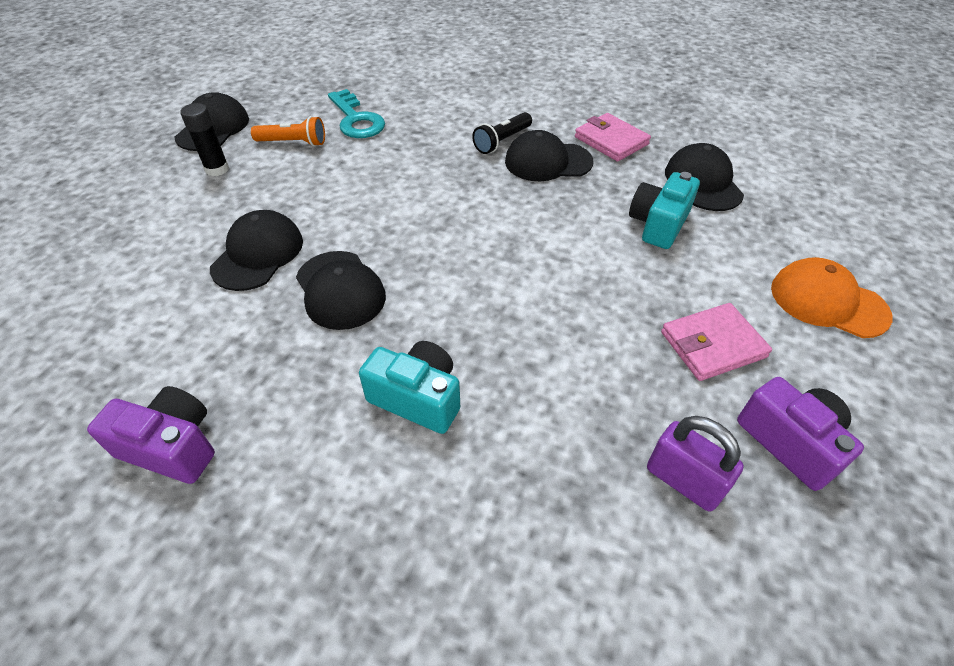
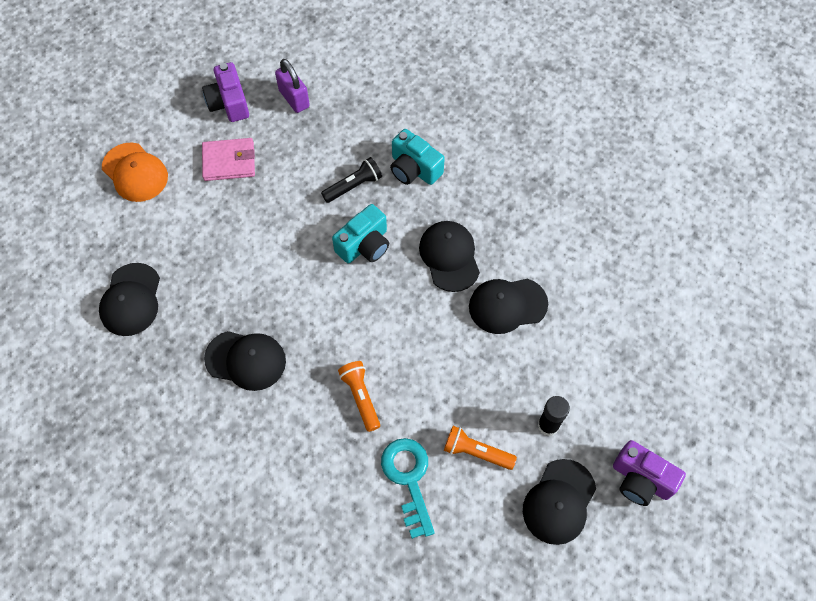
camera: 165 degrees left, 15 degrees up
(171, 447) = (550, 172): purple camera -> purple camera (641, 479)
(258, 254) = (507, 305): black cap -> black cap turned 45 degrees clockwise
(417, 157) = (361, 397): none -> orange flashlight
(502, 141) = (274, 402): black flashlight -> black flashlight (353, 186)
(611, 141) = (173, 376): pink wallet -> none
(658, 224) = (198, 263): turquoise camera -> turquoise camera (364, 245)

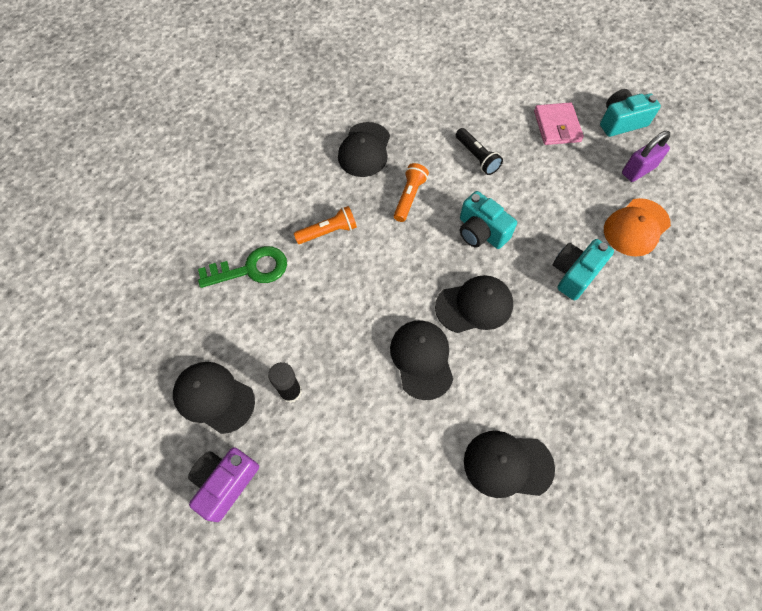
camera: 90 degrees right, 0 degrees up
(131, 300) = (417, 75): black cap -> black cap (507, 464)
(135, 172) = (535, 66): orange cap -> orange cap (636, 227)
(229, 103) = (621, 122): purple camera -> turquoise camera
(353, 186) = (545, 222): black flashlight -> black flashlight (477, 157)
(409, 479) = (251, 269): turquoise key -> green key
(476, 452) = (270, 324): orange flashlight -> orange flashlight (409, 197)

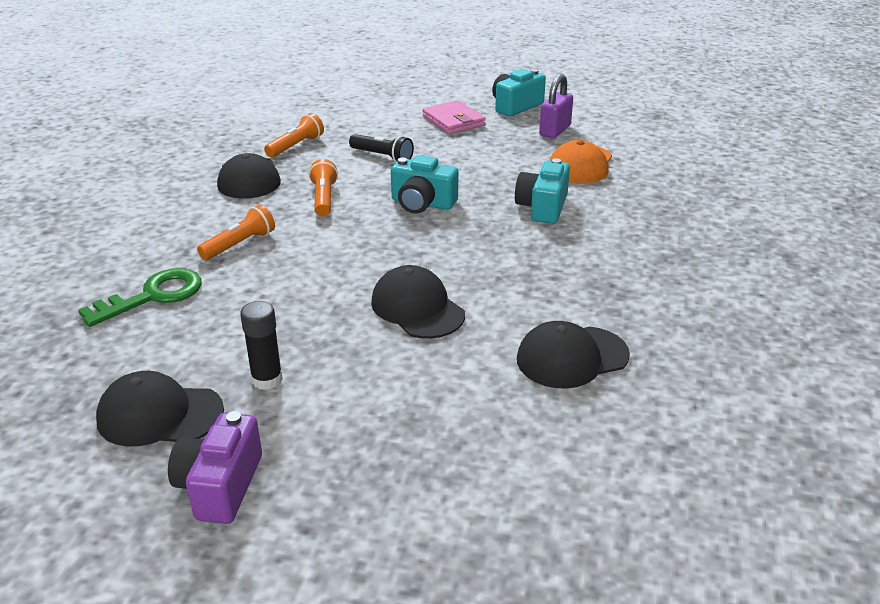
camera: 25 degrees left, 30 degrees down
(415, 119) = (296, 146): none -> orange flashlight
(474, 305) = (451, 254): black cap -> none

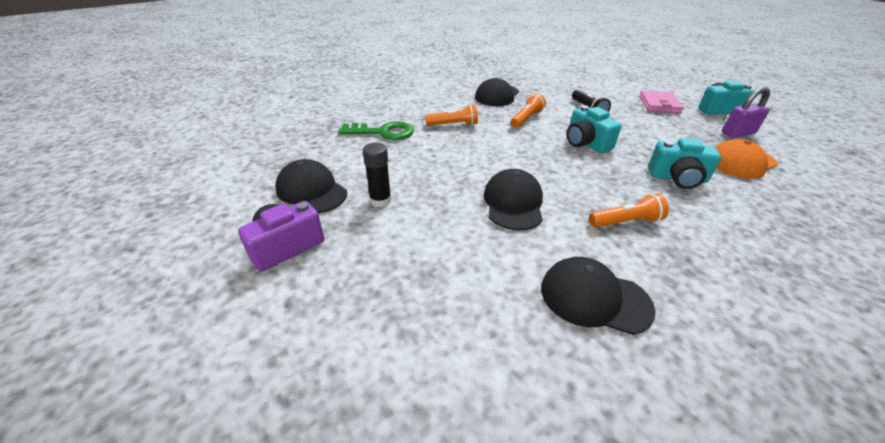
camera: 40 degrees right, 5 degrees up
(296, 146) = (541, 88): orange flashlight -> orange flashlight (626, 222)
(542, 207) = (677, 178): turquoise camera -> turquoise camera turned 135 degrees counterclockwise

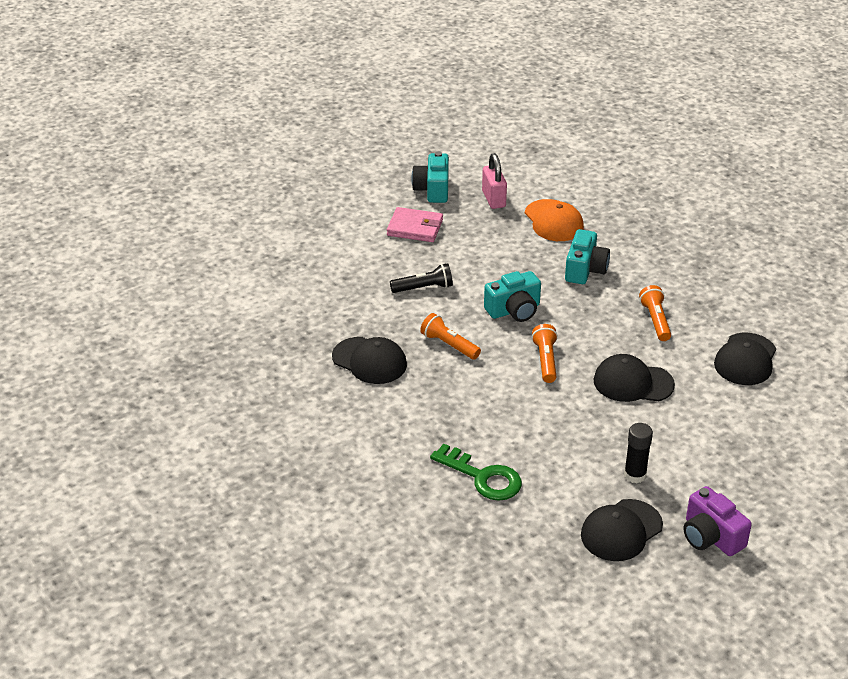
camera: 85 degrees left, 0 degrees up
(383, 132) = (483, 477): green key -> green key turned 120 degrees clockwise
(453, 125) = (463, 411): orange flashlight -> orange flashlight (545, 360)
(737, 133) = (493, 199): purple padlock -> pink padlock

